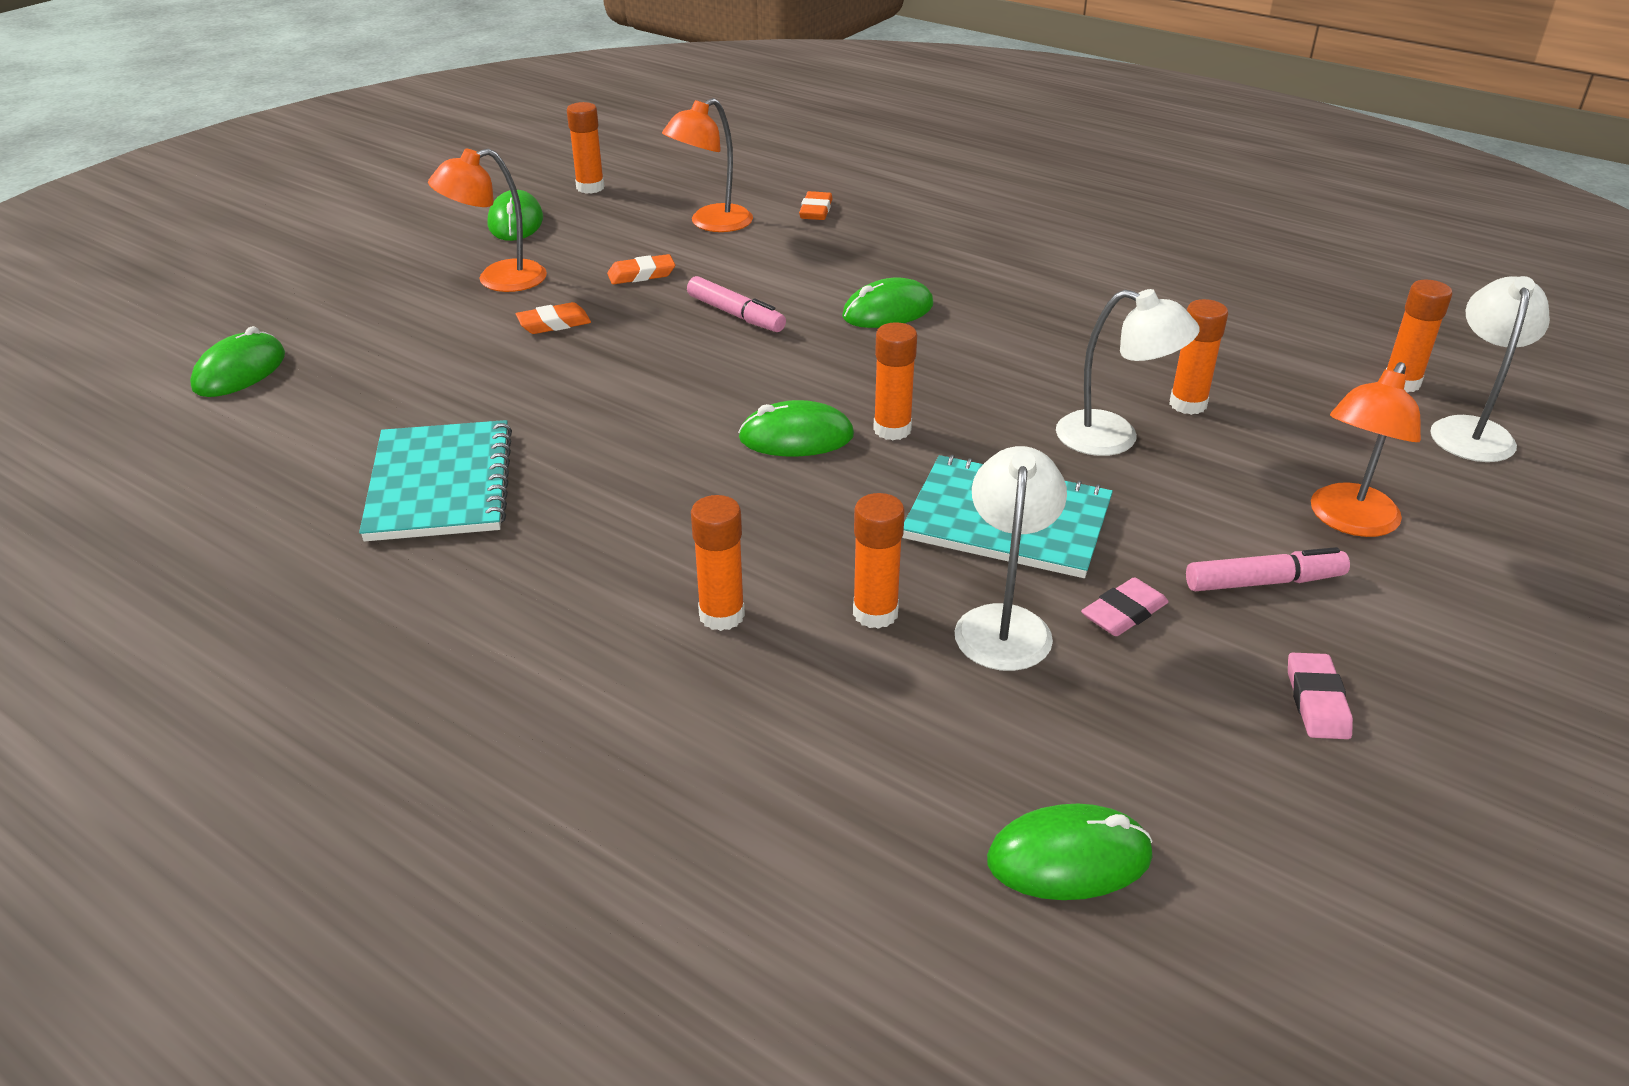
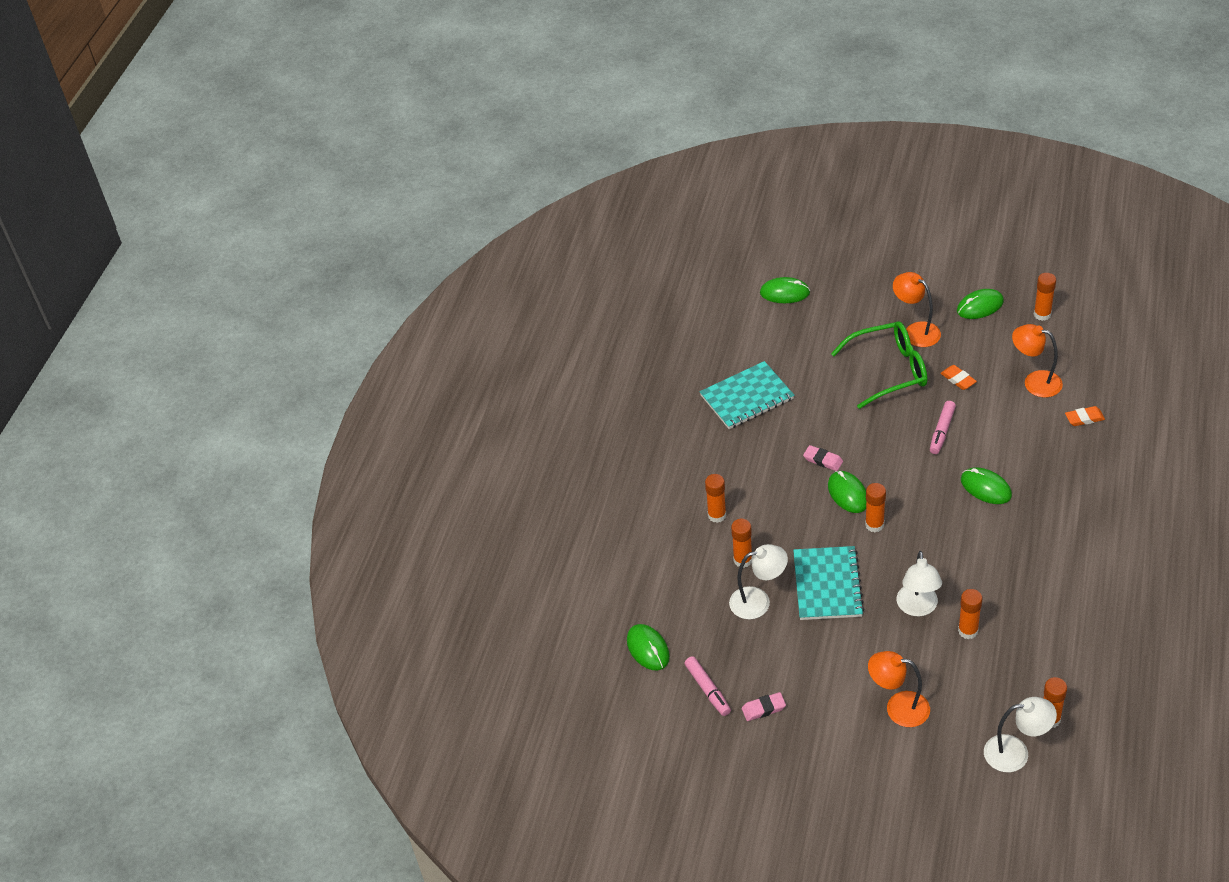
camera: 75 degrees right, 10 degrees up
(554, 324) = (889, 370): orange eraser -> green glasses
(1124, 613) = (785, 638): pink eraser -> pink eraser (823, 460)
(1264, 582) = (833, 682): pink marker -> pink marker (708, 690)

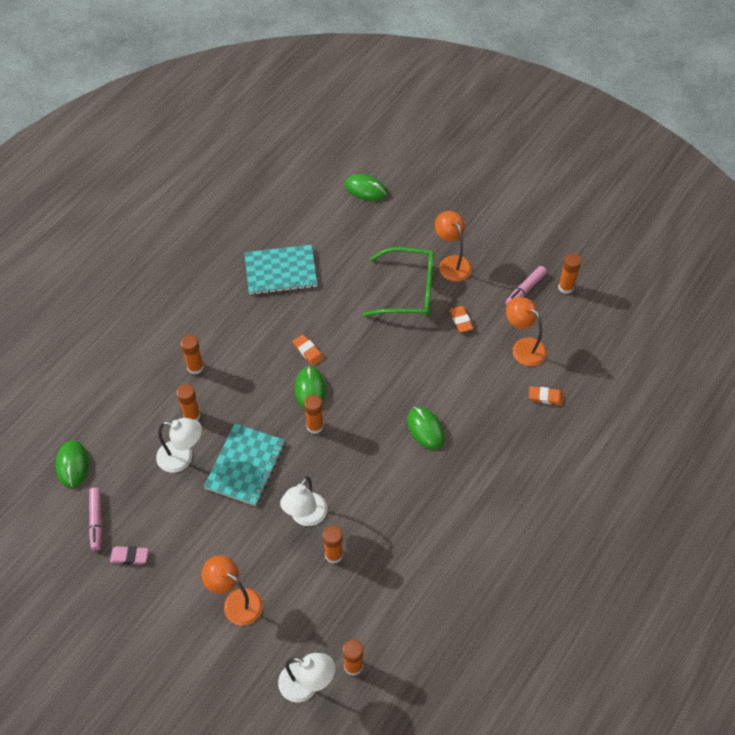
camera: 15 degrees right, 10 degrees up
(823, 460) = (308, 351): pink eraser -> orange eraser
(942, 431) = (419, 363): pink marker -> pink marker (525, 290)
(980, 306) = (518, 260): green mouse -> none

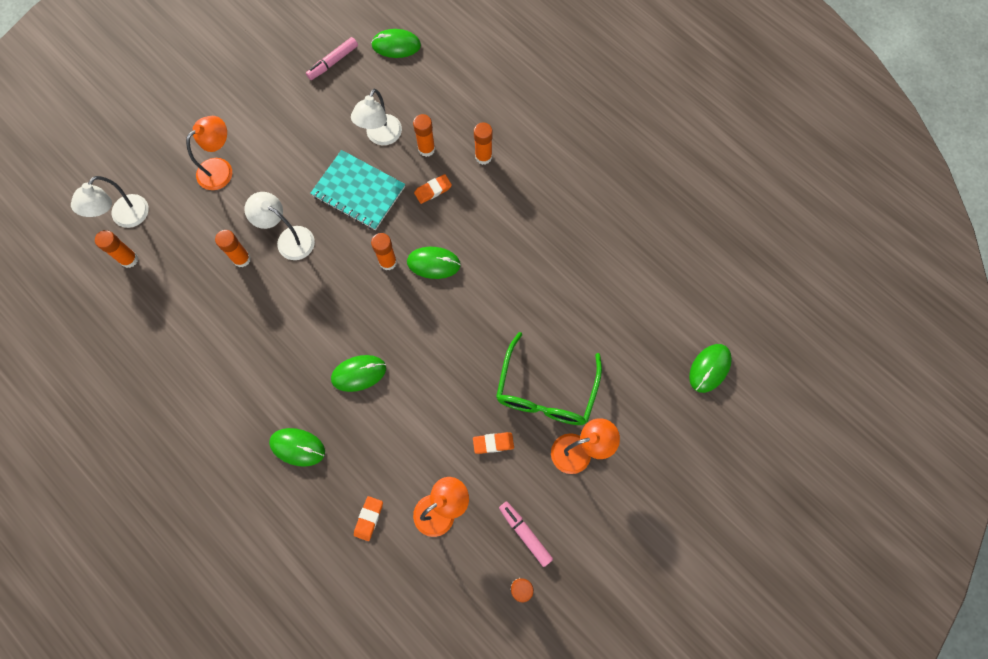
camera: 100 degrees right, 15 degrees up
(96, 521) = (333, 62): pink marker -> pink marker turned 45 degrees counterclockwise
(129, 556) = (290, 86): pink eraser -> none
(281, 271) = (596, 254): turquoise notebook -> none
(308, 351) = (482, 268): orange eraser -> orange eraser (433, 190)
(502, 463) = (297, 447): none -> green mouse

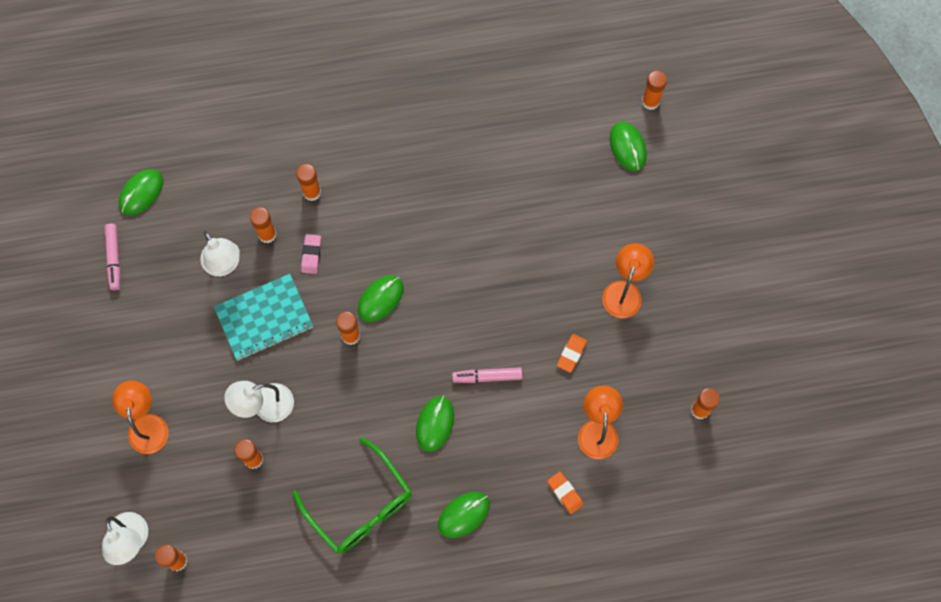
camera: 55 degrees left, 0 degrees up
(433, 190) = (311, 255): orange eraser -> pink eraser
(525, 534) = (660, 378): pink marker -> pink marker (487, 377)
(546, 391) = (557, 283): green glasses -> green glasses (360, 506)
(765, 360) = (650, 101): none -> orange glue stick

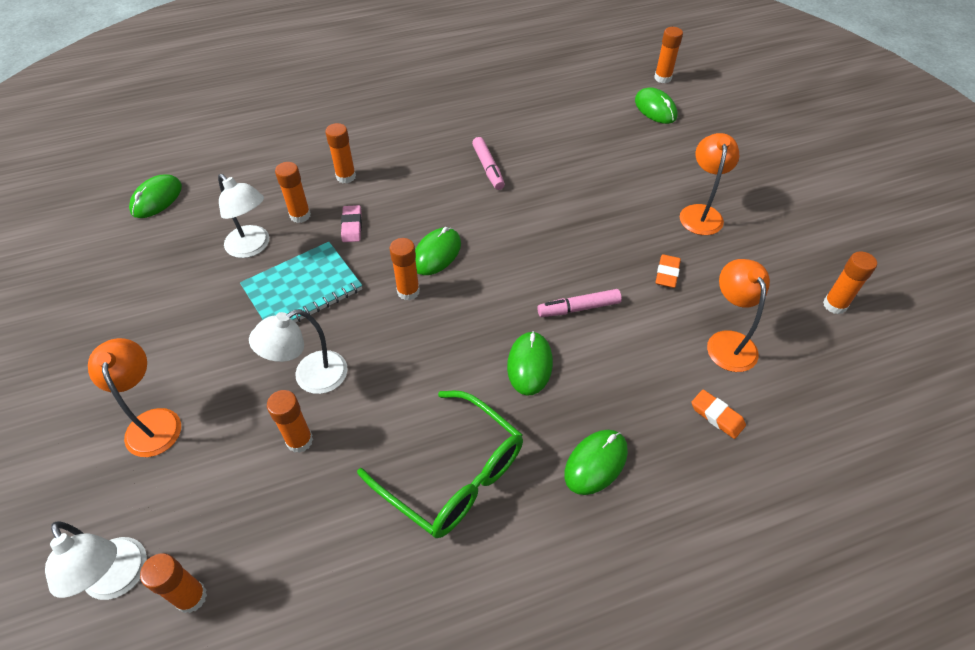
camera: 10 degrees left, 20 degrees down
(114, 258) = (121, 258): pink marker -> pink marker (488, 168)

